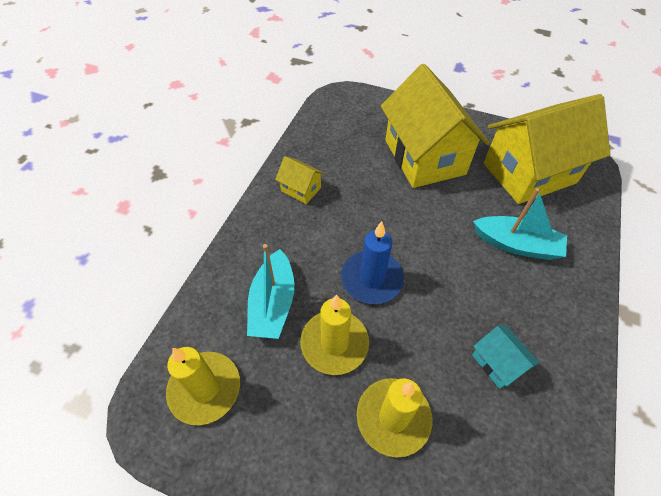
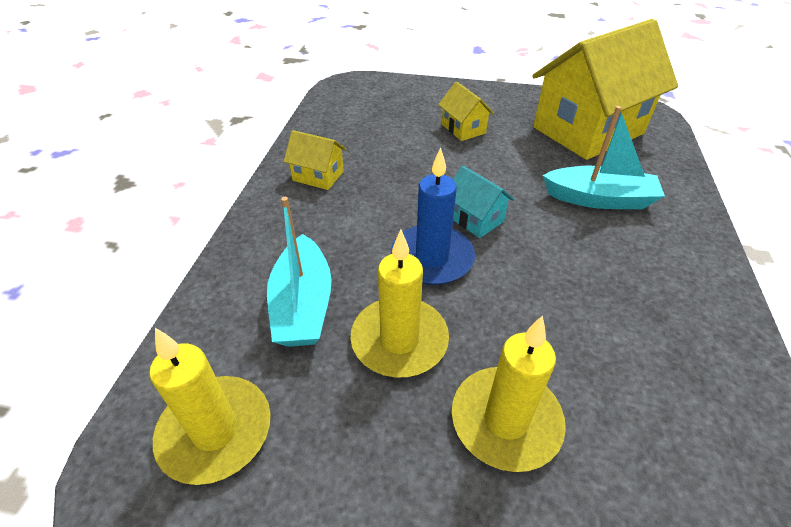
camera: 10 degrees left, 10 degrees down
(424, 157) = (463, 129): yellow house -> yellow house, size x0.43
(497, 363) = (623, 328): turquoise house -> turquoise house (475, 219)

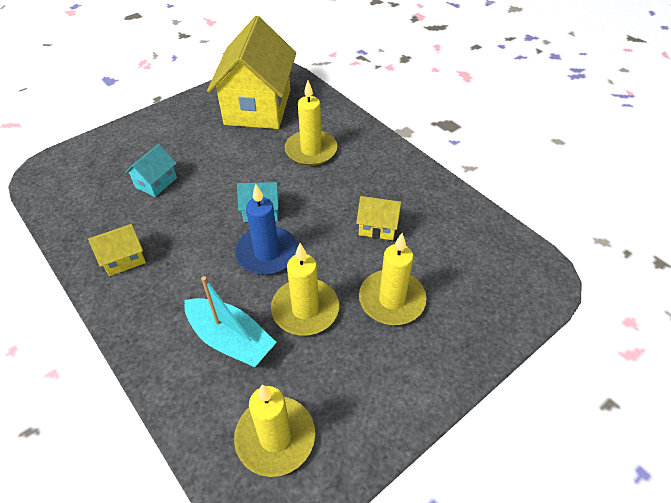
camera: 50 degrees left, 5 degrees up
(415, 137) = (156, 182): none -> turquoise house
(463, 129) = (181, 154): yellow house -> yellow house (377, 227)
(599, 199) = (311, 150): turquoise boat -> yellow candle

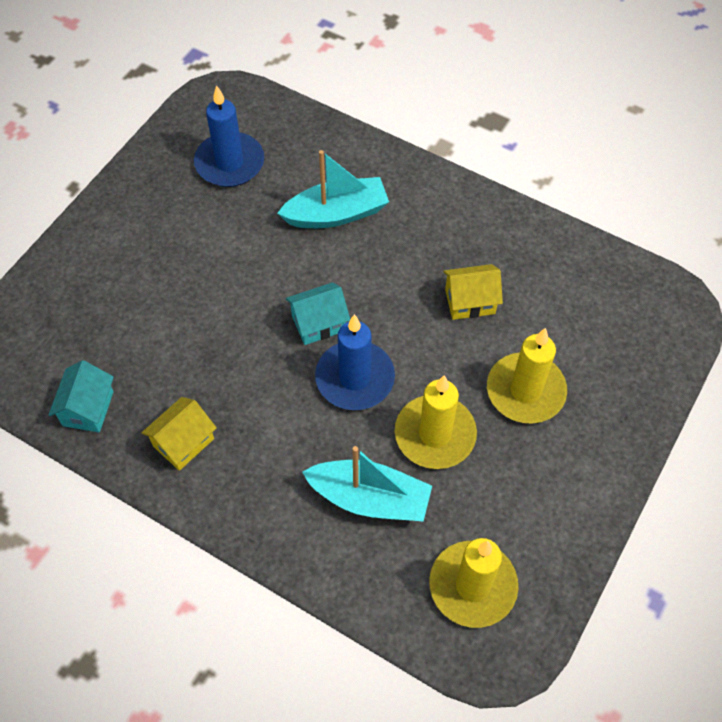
camera: 20 degrees left, 10 degrees up
(156, 182) = (158, 323): turquoise house -> turquoise house (88, 408)
(258, 107) = (229, 163): yellow house -> blue candle
(311, 150) = (336, 214): yellow candle -> turquoise boat

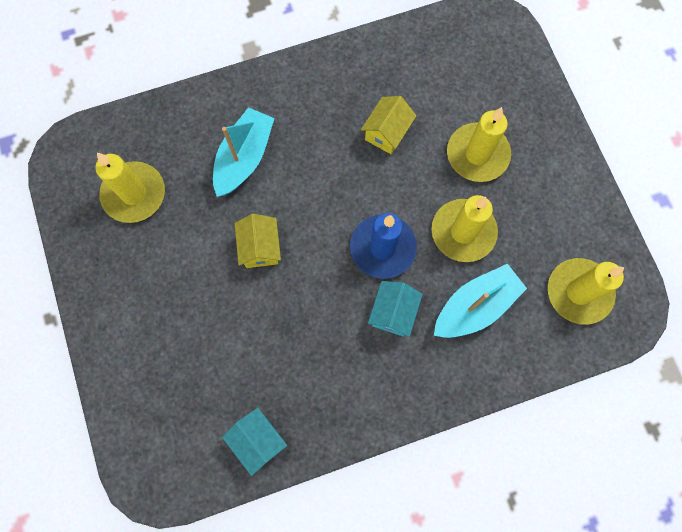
camera: 50 degrees left, 15 degrees up
(183, 442) = (339, 394): yellow house -> yellow house (260, 248)
(229, 163) = (134, 194): blue candle -> yellow candle
(318, 323) = (321, 238): turquoise house -> turquoise house (393, 312)

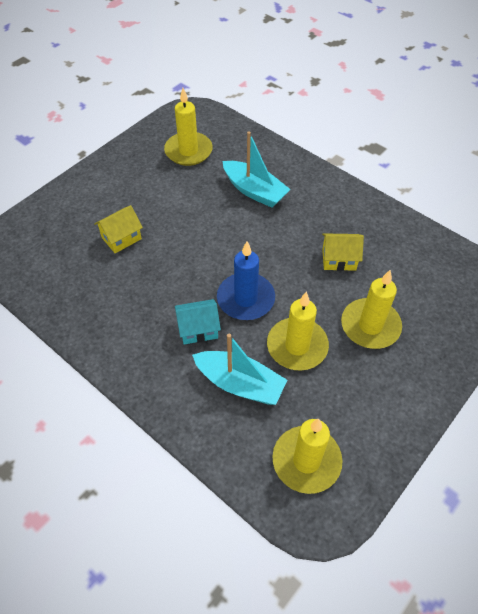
camera: 60 degrees right, 20 degrees down
(244, 158) = (254, 191): turquoise boat -> turquoise boat turned 45 degrees clockwise
(258, 440) = (54, 291): turquoise house -> none
(260, 248) = (196, 229): yellow house -> yellow house (121, 238)

